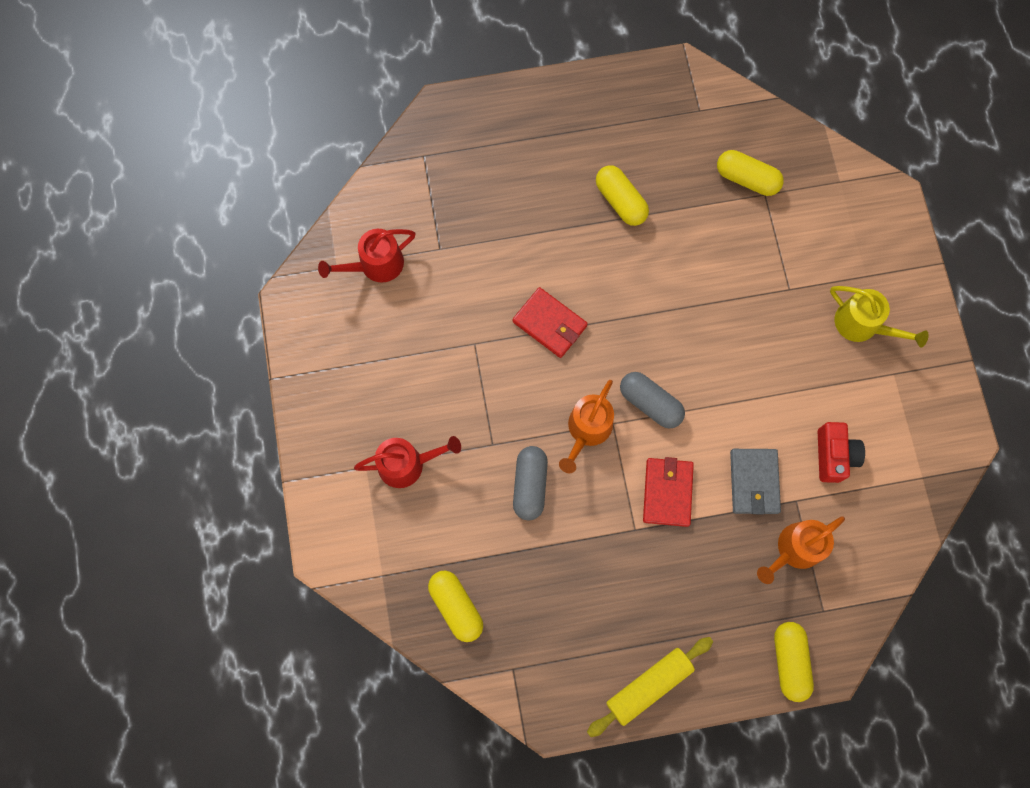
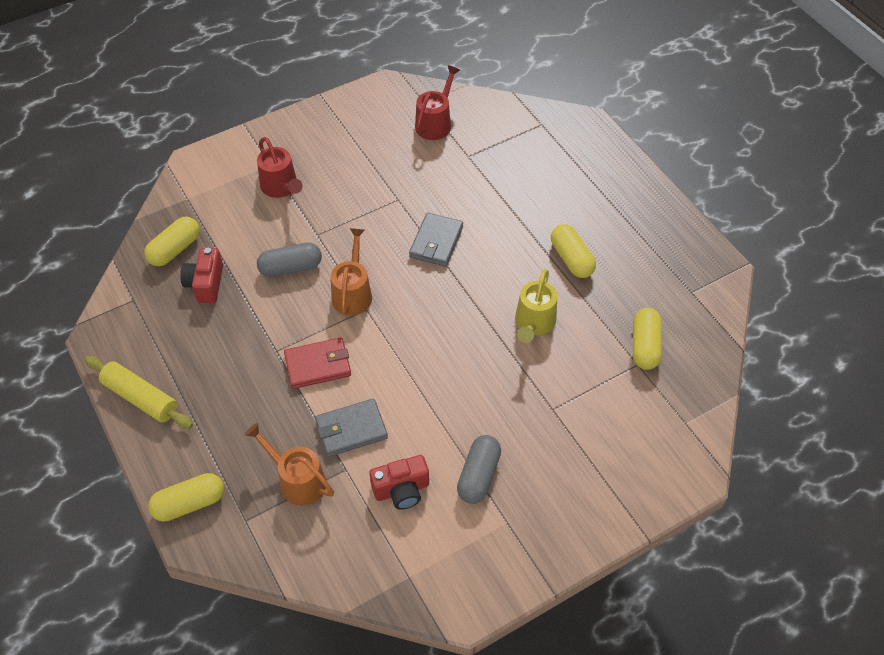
camera: 70 degrees right, 20 degrees down
(375, 265) = (435, 123): red watering can -> red watering can turned 75 degrees clockwise
(519, 583) = (205, 284): none -> red camera
(550, 324) = (436, 242): red wallet -> grey wallet
(587, 430) = (353, 293): orange watering can -> orange watering can turned 90 degrees clockwise
(620, 201) = (571, 259): yellow capsule -> yellow capsule turned 60 degrees counterclockwise
(650, 403) = (395, 331): grey capsule -> grey capsule (479, 475)
(862, 325) = (545, 481): yellow watering can -> yellow watering can (534, 323)

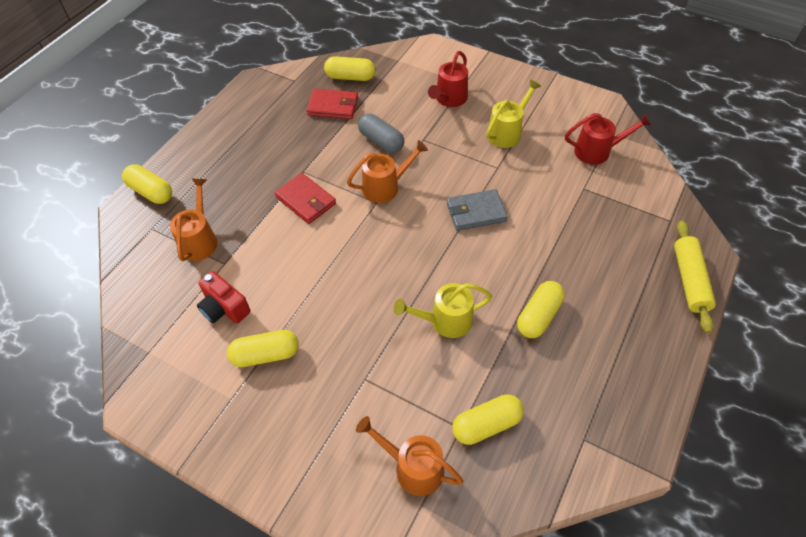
camera: 60 degrees right, 0 degrees up
(140, 398) = (220, 125): yellow rolling pin -> yellow rolling pin (689, 280)
(205, 284) = (333, 106): red camera -> red wallet
(351, 429) = (261, 249): grey wallet -> none
(361, 169) = (507, 132): none -> yellow watering can
(479, 475) = (265, 355): grey capsule -> yellow capsule
(652, 413) = (412, 467): none -> orange watering can

